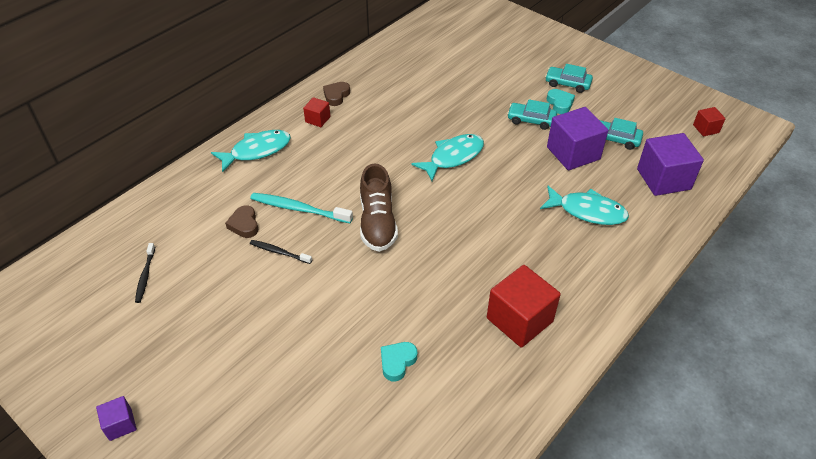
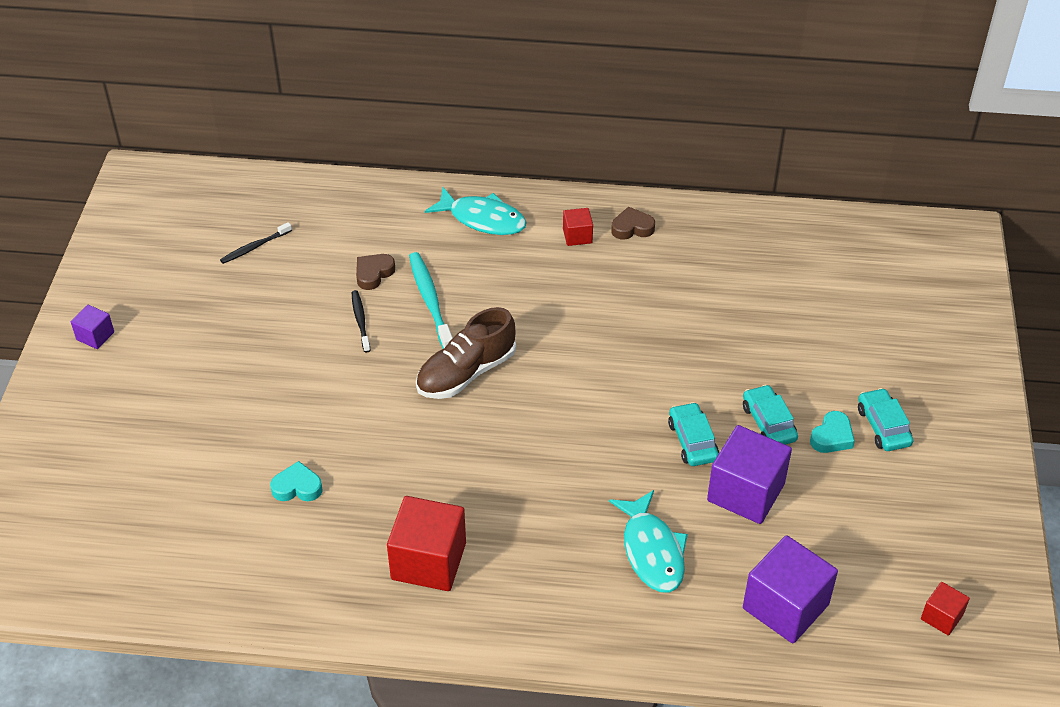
camera: 55 degrees right, 0 degrees up
(453, 157) = (628, 383): turquoise fish -> none
(615, 139) = (818, 524): turquoise car -> turquoise car (692, 441)

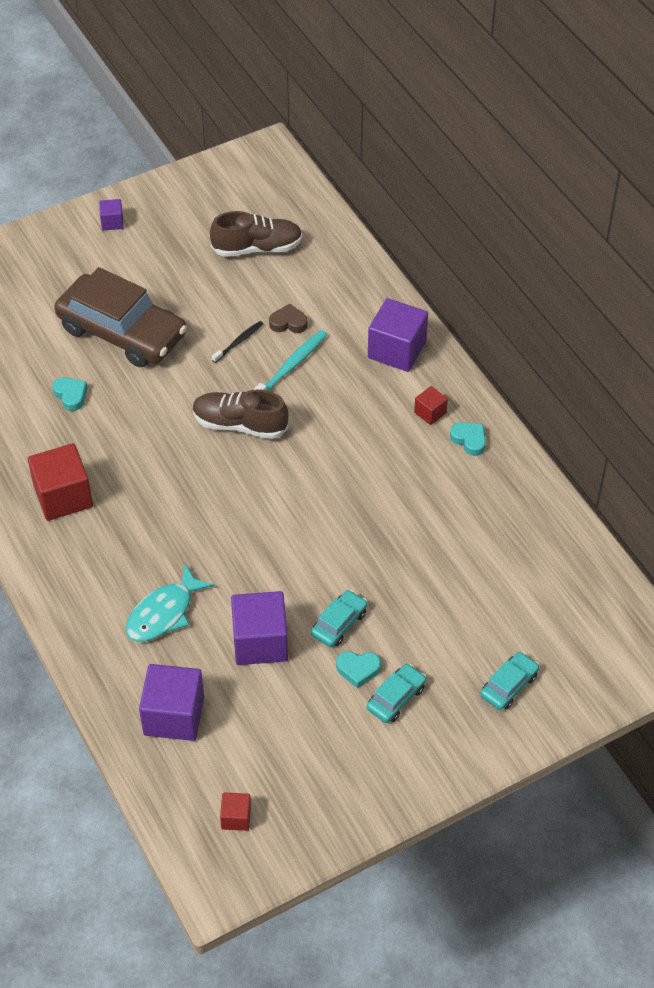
camera: 55 degrees right, 5 degrees up
(254, 247) = (257, 248): black toothbrush -> brown shoe
(254, 402) = (122, 332): none -> brown car
(482, 219) = (397, 350): turquoise fish -> purple cube
(632, 228) = (469, 440): brown heart -> turquoise heart
(692, 441) = (283, 586): turquoise car -> turquoise car (509, 685)

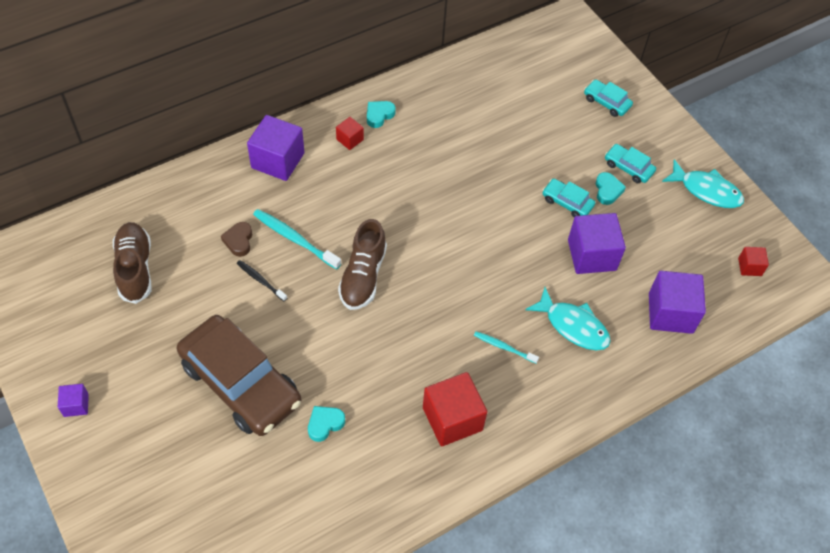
camera: 95 degrees left, 5 degrees up
(122, 332) = (240, 383): brown car -> brown car turned 105 degrees clockwise
(142, 545) = (504, 347): none -> turquoise toothbrush
(359, 786) = (706, 190): none -> turquoise fish

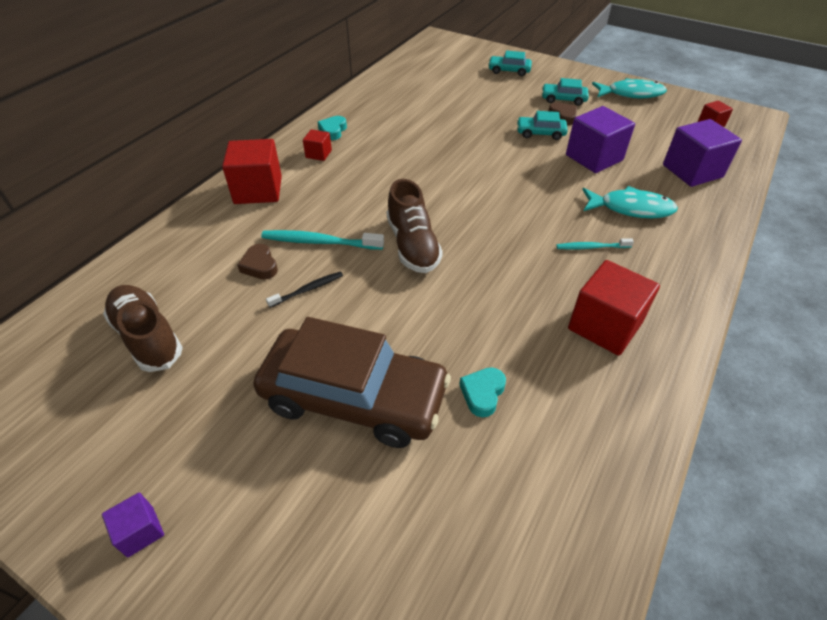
camera: 25 degrees left, 10 degrees down
(260, 280) = (308, 290): black toothbrush -> black toothbrush turned 135 degrees clockwise
(278, 160) = (258, 190): purple cube -> red cube
(607, 190) = (563, 116): turquoise heart -> brown heart

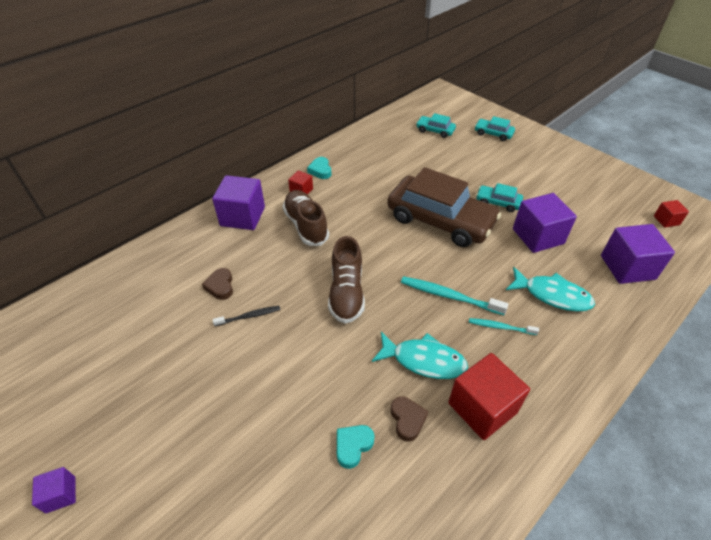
camera: 15 degrees right, 0 degrees up
(147, 337) = (119, 331): brown shoe -> brown shoe (306, 225)
(258, 190) = (242, 216): red cube -> purple cube
(319, 242) = (273, 274): turquoise toothbrush -> turquoise toothbrush (449, 296)
(333, 131) = (320, 170): turquoise heart -> turquoise heart turned 45 degrees counterclockwise
(354, 397) = (250, 423): brown car -> brown car (440, 220)
(563, 99) = (532, 171): turquoise car -> turquoise car (435, 130)
(563, 116) = (525, 189): brown heart -> brown heart (407, 420)
(631, 94) = (599, 175): turquoise fish -> turquoise fish (424, 360)

